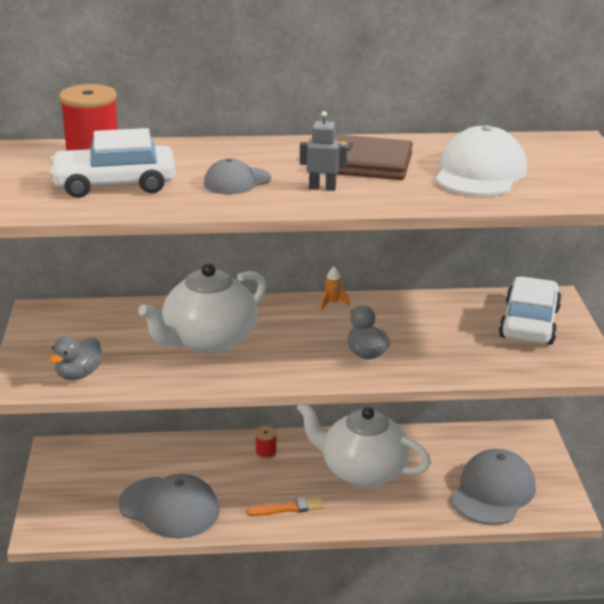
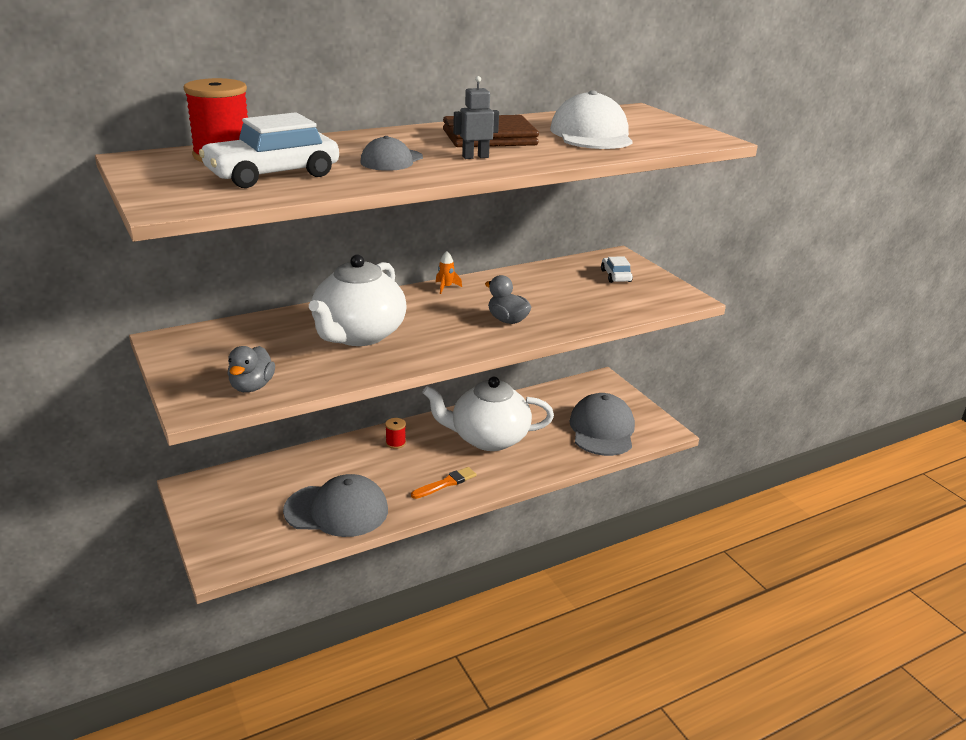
camera: 25 degrees left, 0 degrees up
(529, 323) = (615, 276): white car -> white car, size x0.50

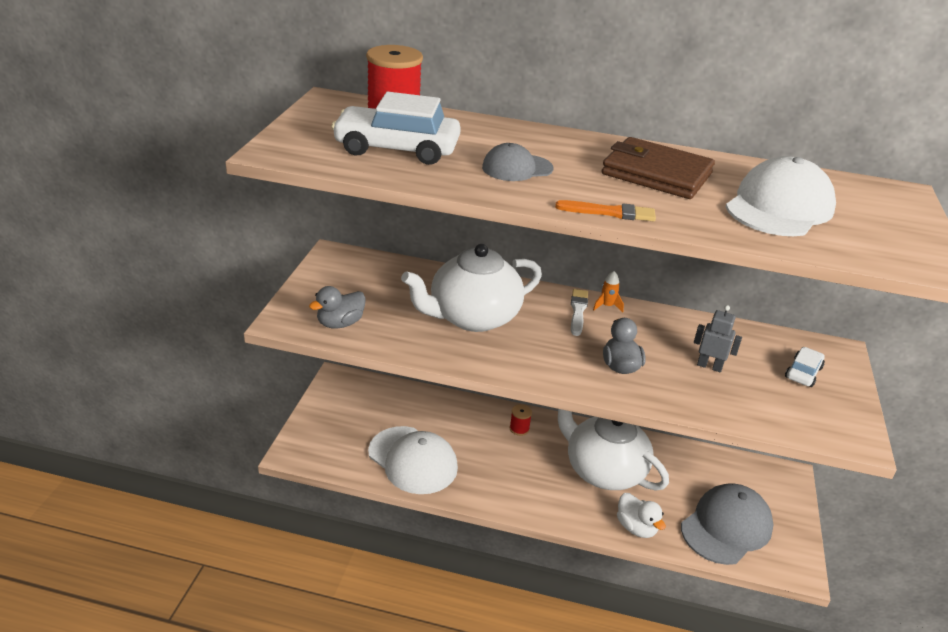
camera: 40 degrees right, 5 degrees up
(336, 510) = (413, 460): grey cap -> white cap
(430, 298) = (578, 311): none -> white brush
(445, 483) = (520, 490): orange brush -> orange brush (609, 212)
(475, 157) = (601, 191): grey robot -> grey robot (709, 366)
(550, 462) = (636, 527): none -> white duck

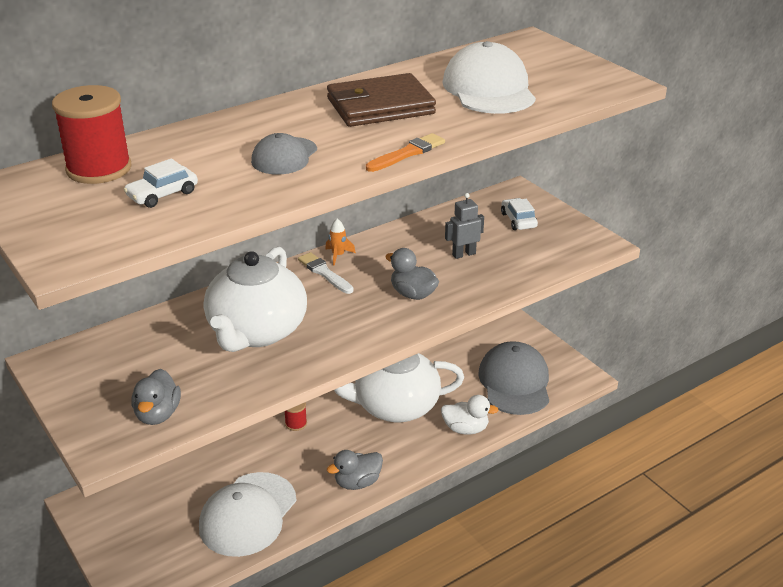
camera: 45 degrees left, 0 degrees up
(397, 148) = (162, 194): white car -> white car, size x0.50
(413, 460) = (248, 514): white cap -> white cap turned 120 degrees clockwise
(506, 498) = (357, 482): none -> grey duck

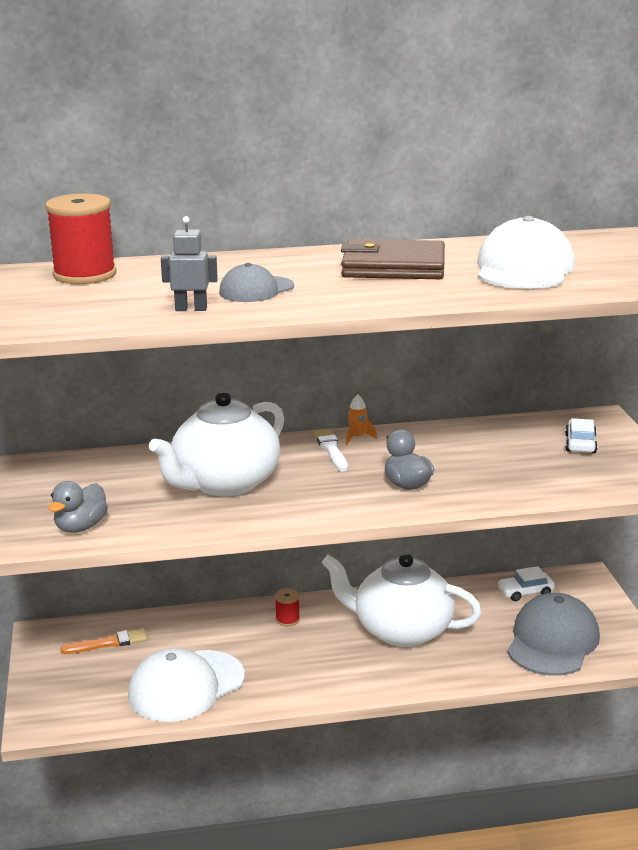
camera: 25 degrees right, 10 degrees down
(162, 194) = (117, 299): white car -> white car (525, 592)
(357, 482) = (314, 689): grey duck -> none
(407, 153) = (377, 304): orange brush -> orange brush (108, 643)
(463, 254) = (492, 462): grey robot -> grey robot (191, 309)
(465, 429) = (465, 671): white duck -> none

